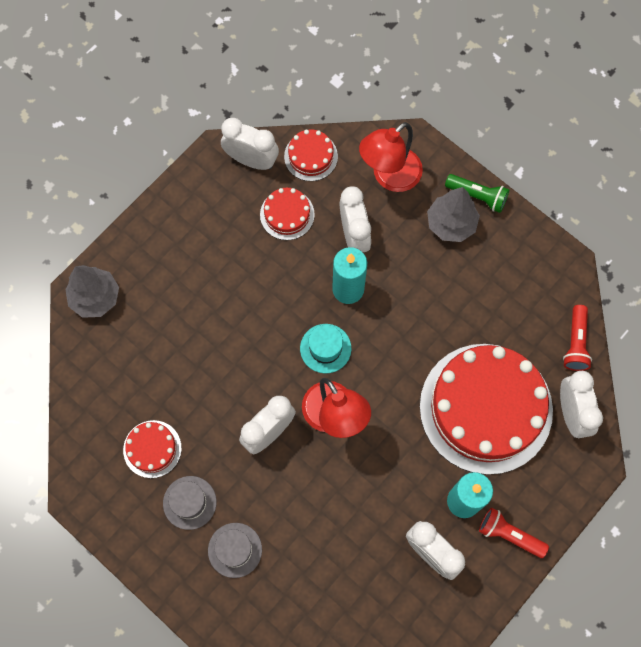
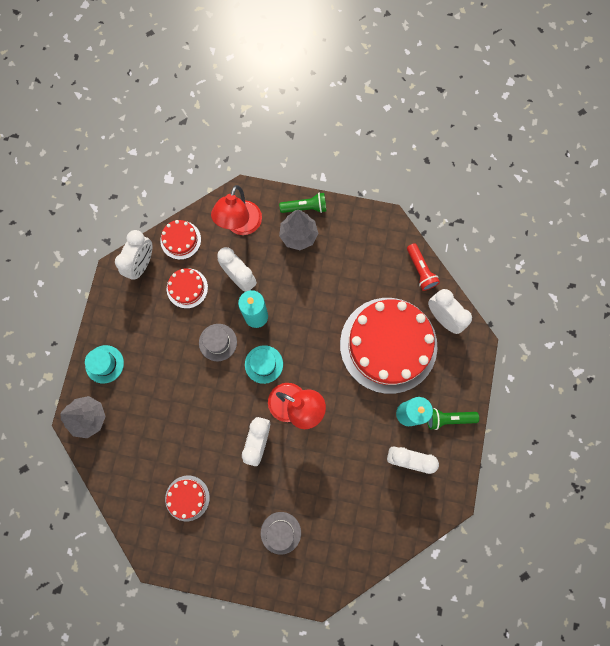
camera: 30 degrees left, 5 degrees up
(146, 248) = (104, 364): none -> turquoise hat
(189, 502) = (233, 519): grey hat -> grey hat (218, 342)
(251, 160) = (142, 264): white clock -> white clock turned 120 degrees clockwise
(509, 535) = (448, 418): red flashlight -> green flashlight

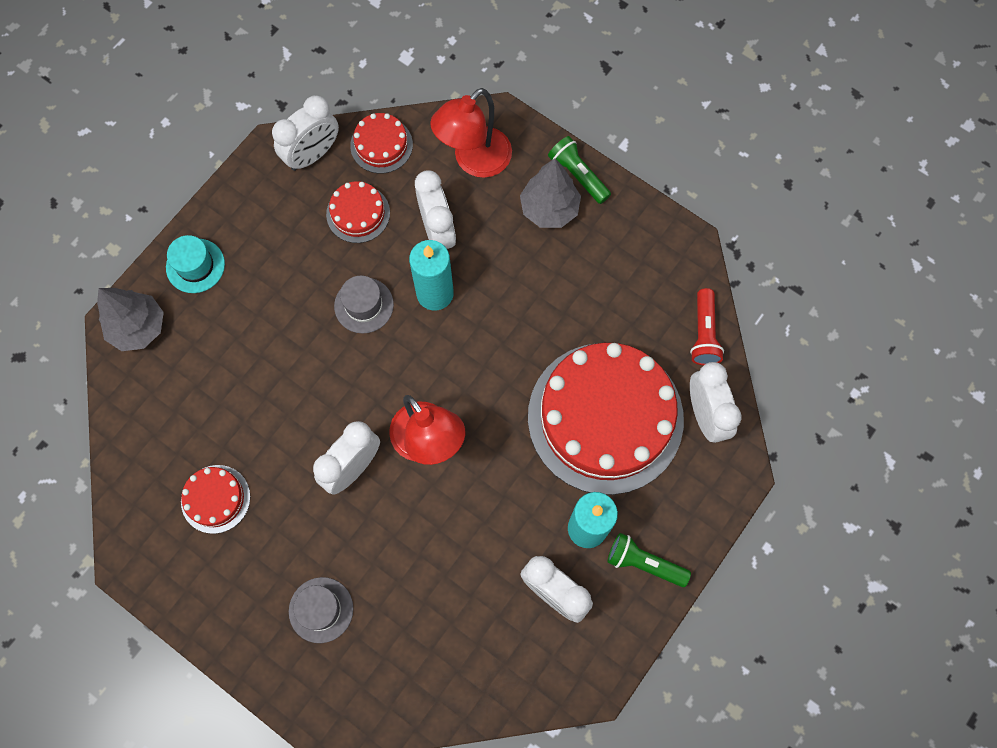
camera: 25 degrees right, 5 degrees down
(264, 364) = (413, 364): turquoise hat -> none
(305, 207) = (578, 175): green flashlight -> green flashlight turned 150 degrees counterclockwise

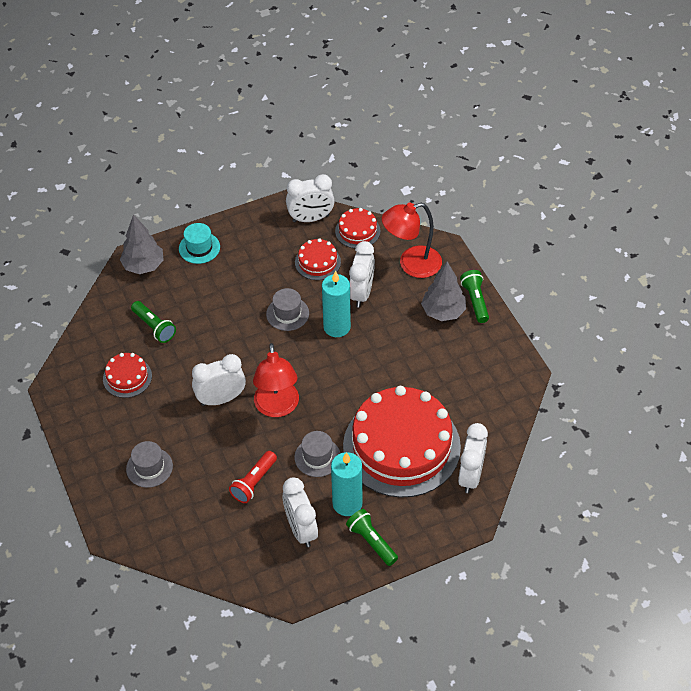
camera: 30 degrees right, 20 degrees down
(206, 409) = (154, 327): none -> green flashlight
(516, 485) = (317, 457): none -> grey hat
(704, 334) = (501, 428): red flashlight -> red flashlight (254, 482)

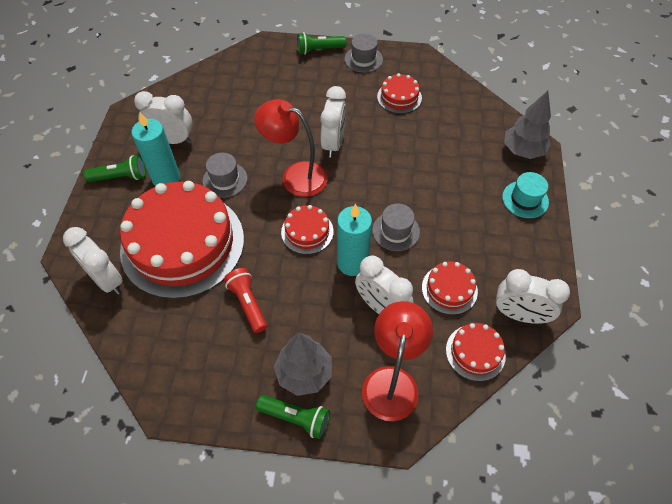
camera: 120 degrees right, 5 degrees up
(149, 467) = (303, 80): grey hat -> grey hat (363, 59)
(154, 327) = (443, 131): green flashlight -> green flashlight (319, 50)
(254, 482) = (237, 131): red flashlight -> red flashlight (248, 303)
(311, 218) = (519, 315): white clock -> white clock turned 90 degrees counterclockwise
(329, 369) = (307, 232): none -> red cake

